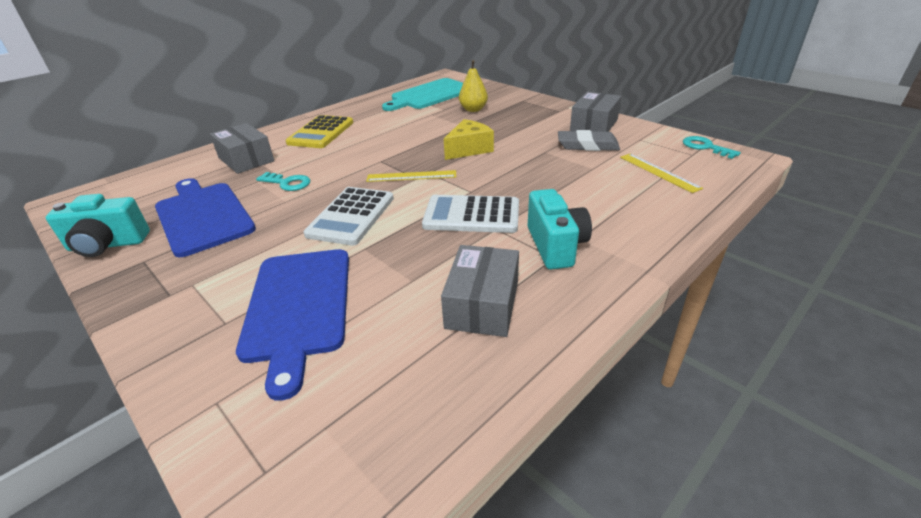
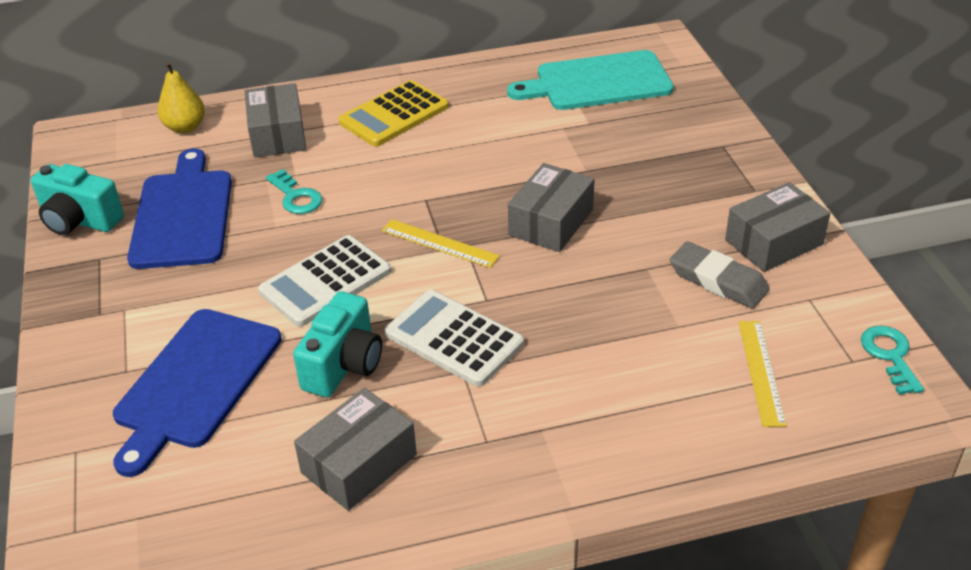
camera: 30 degrees right, 5 degrees up
(469, 149) = (551, 222): yellow cheese -> grey box
(473, 109) = (630, 140): yellow pear -> yellow pear (185, 127)
(555, 246) = (504, 426): turquoise camera -> turquoise camera (344, 365)

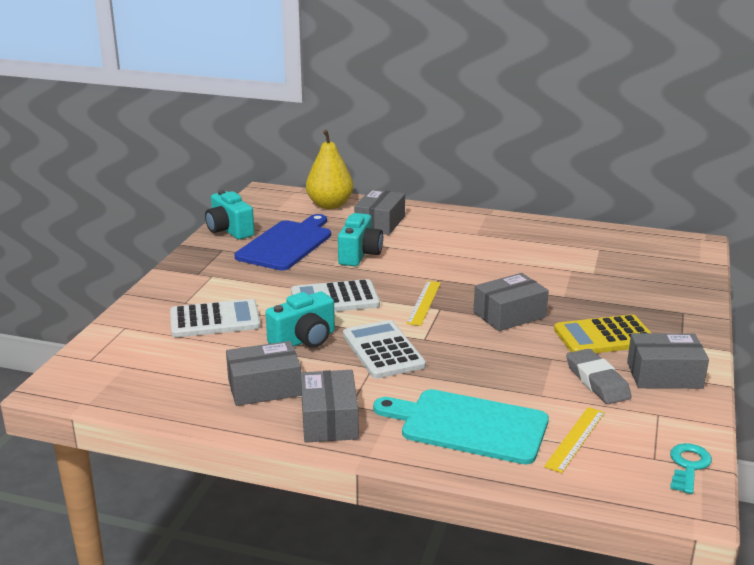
camera: 30 degrees right, 15 degrees down
(185, 127) = (329, 205): yellow pear -> yellow pear, size x1.50
(195, 383) = (215, 320): blue cutting board -> white calculator
(296, 197) = (359, 255): turquoise key -> turquoise camera
(394, 115) = (462, 233): yellow calculator -> yellow calculator (604, 337)
(439, 243) = (424, 302): yellow ruler -> yellow ruler turned 45 degrees clockwise
(482, 476) = (329, 420): none -> grey box
(598, 82) = (623, 253): turquoise cutting board -> turquoise cutting board (468, 426)

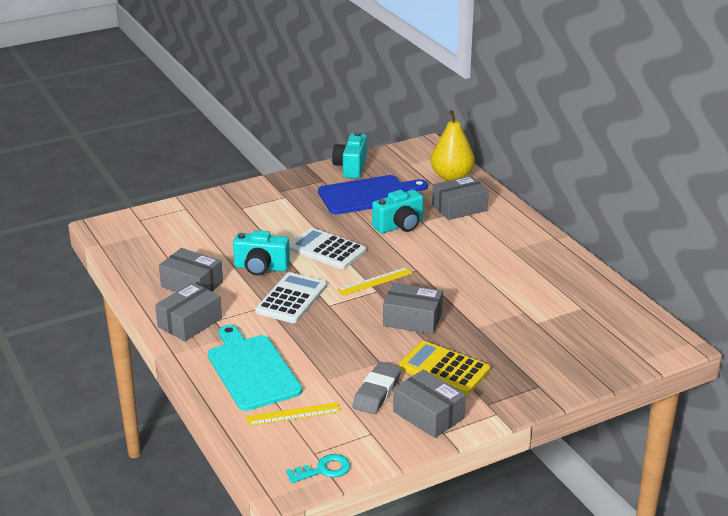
camera: 45 degrees right, 5 degrees up
(215, 320) = (237, 228): white calculator -> none

